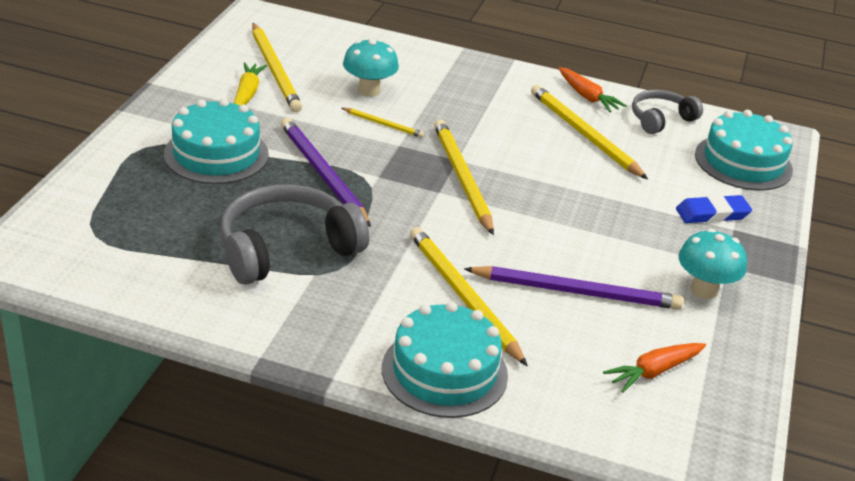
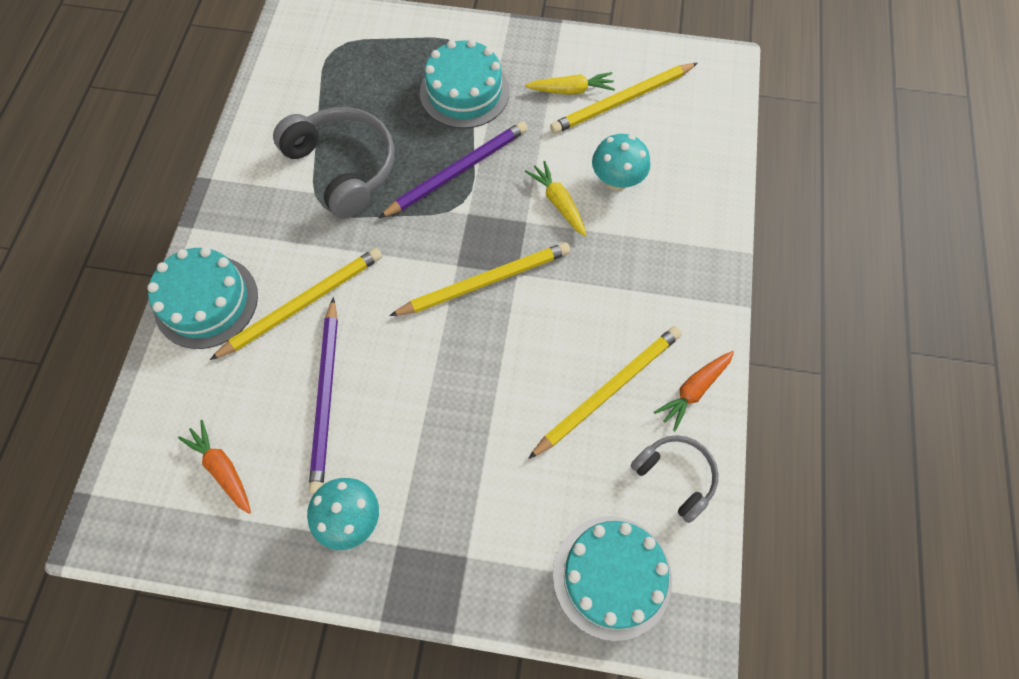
camera: 85 degrees right, 30 degrees up
(383, 124) = (558, 203): yellow pencil -> yellow carrot
(712, 214) = (490, 533): blue eraser -> none

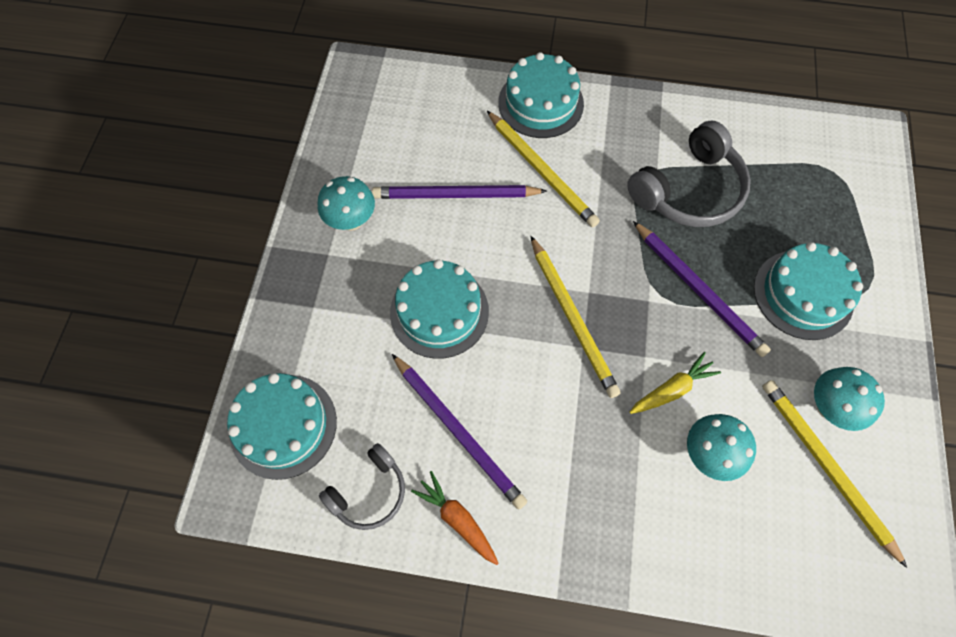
camera: 90 degrees right, 0 degrees up
(222, 469) = (397, 132): orange carrot -> none
(476, 412) = (439, 312): none -> turquoise cake
(571, 90) = (829, 407): yellow carrot -> turquoise mushroom
(607, 391) = (458, 431): yellow pencil -> purple pencil

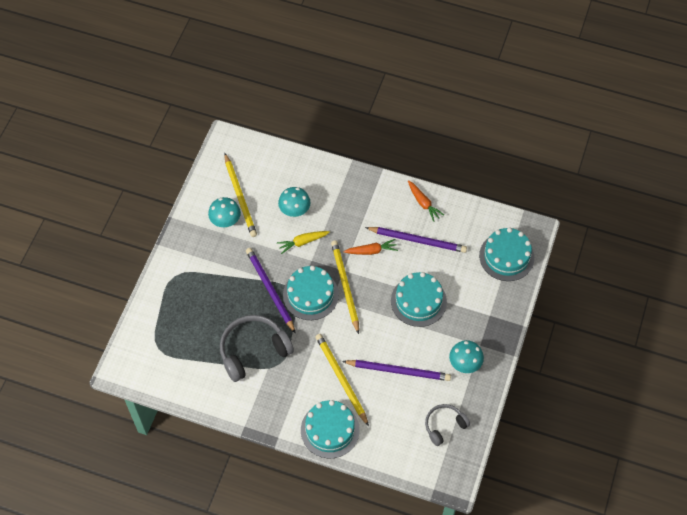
camera: 170 degrees left, 5 degrees down
(369, 492) = (464, 220): grey headphones -> grey headphones (444, 425)
(458, 431) = (417, 240): purple pencil -> purple pencil turned 135 degrees clockwise
(541, 393) = (371, 251): none -> orange carrot
(803, 294) = (212, 278): turquoise cake -> turquoise cake (310, 295)

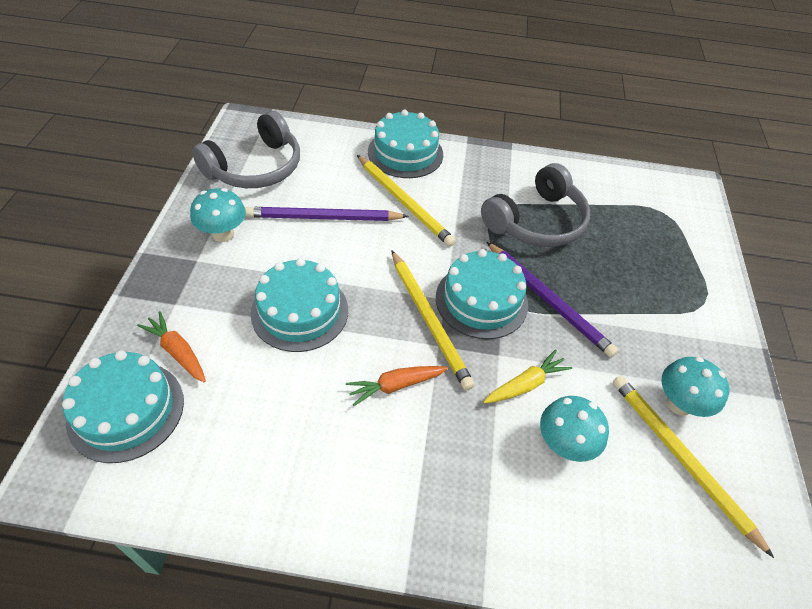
camera: 165 degrees right, 10 degrees down
(417, 240) = (309, 418): purple pencil -> none
(423, 203) = (301, 506): orange carrot -> orange carrot (177, 352)
(444, 425) = (255, 167): grey headphones -> grey headphones, size x1.70

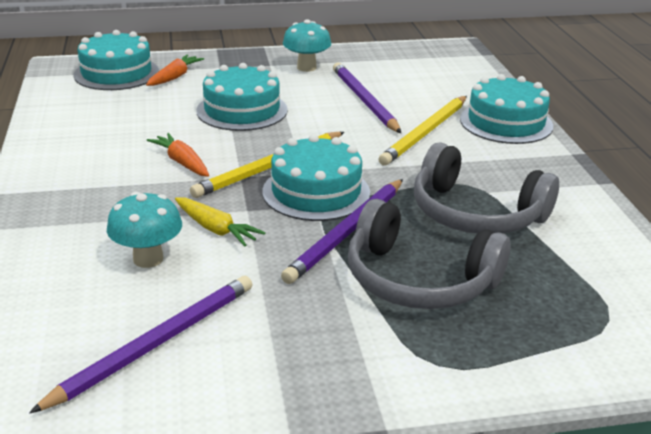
camera: 75 degrees right, 20 degrees down
(255, 167) = (401, 63): grey headphones -> grey headphones (418, 280)
(679, 404) = (238, 341): turquoise mushroom -> none
(681, 459) = (155, 344): yellow pencil -> purple pencil

